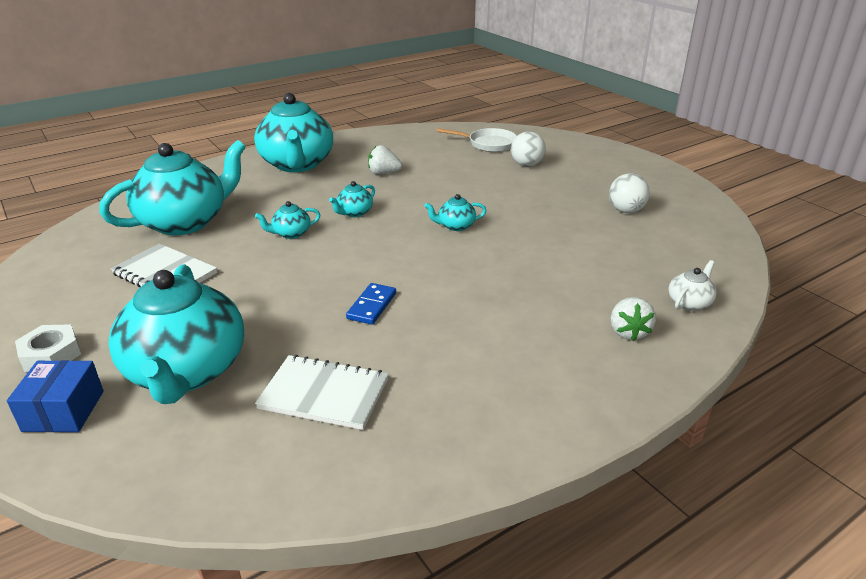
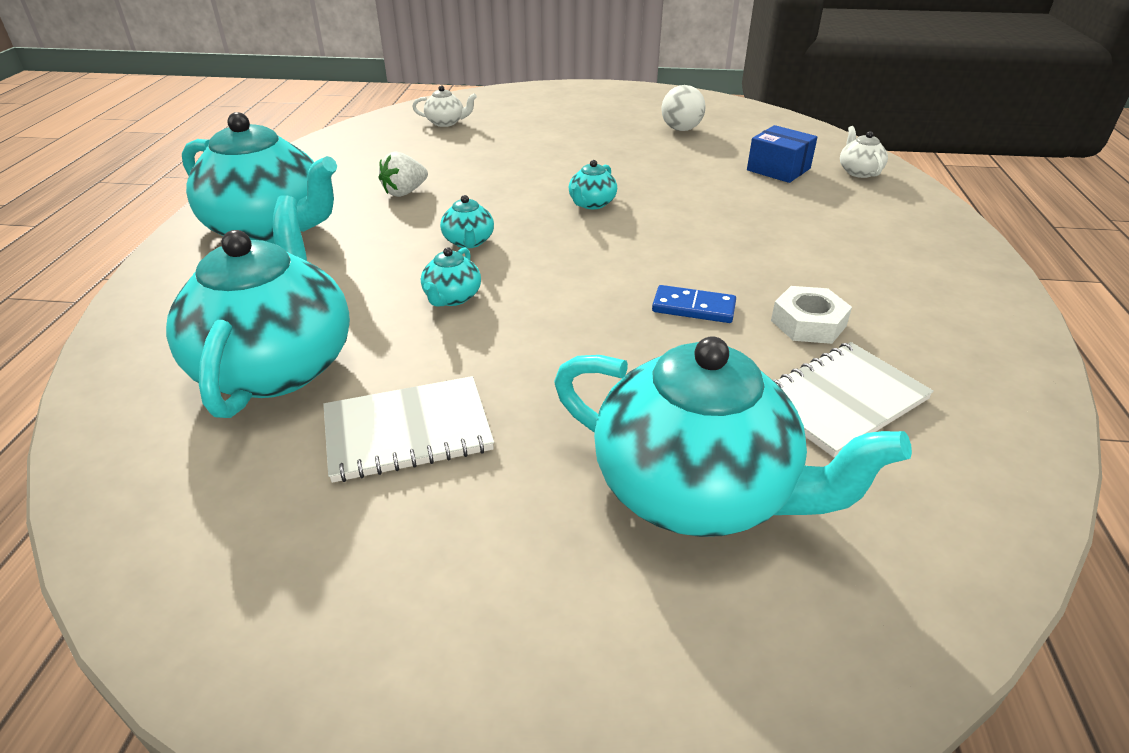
camera: 50 degrees left, 5 degrees up
(51, 354) = (503, 627): white nut -> white nut (808, 323)
(64, 411) = (688, 652): blue box -> blue box (778, 169)
(372, 306) = (693, 307): blue domino -> blue domino turned 45 degrees counterclockwise
(489, 144) = (446, 123): white pan -> white teapot
(526, 165) = (524, 127): white ball -> none
(628, 332) = (877, 210): white strawberry -> none

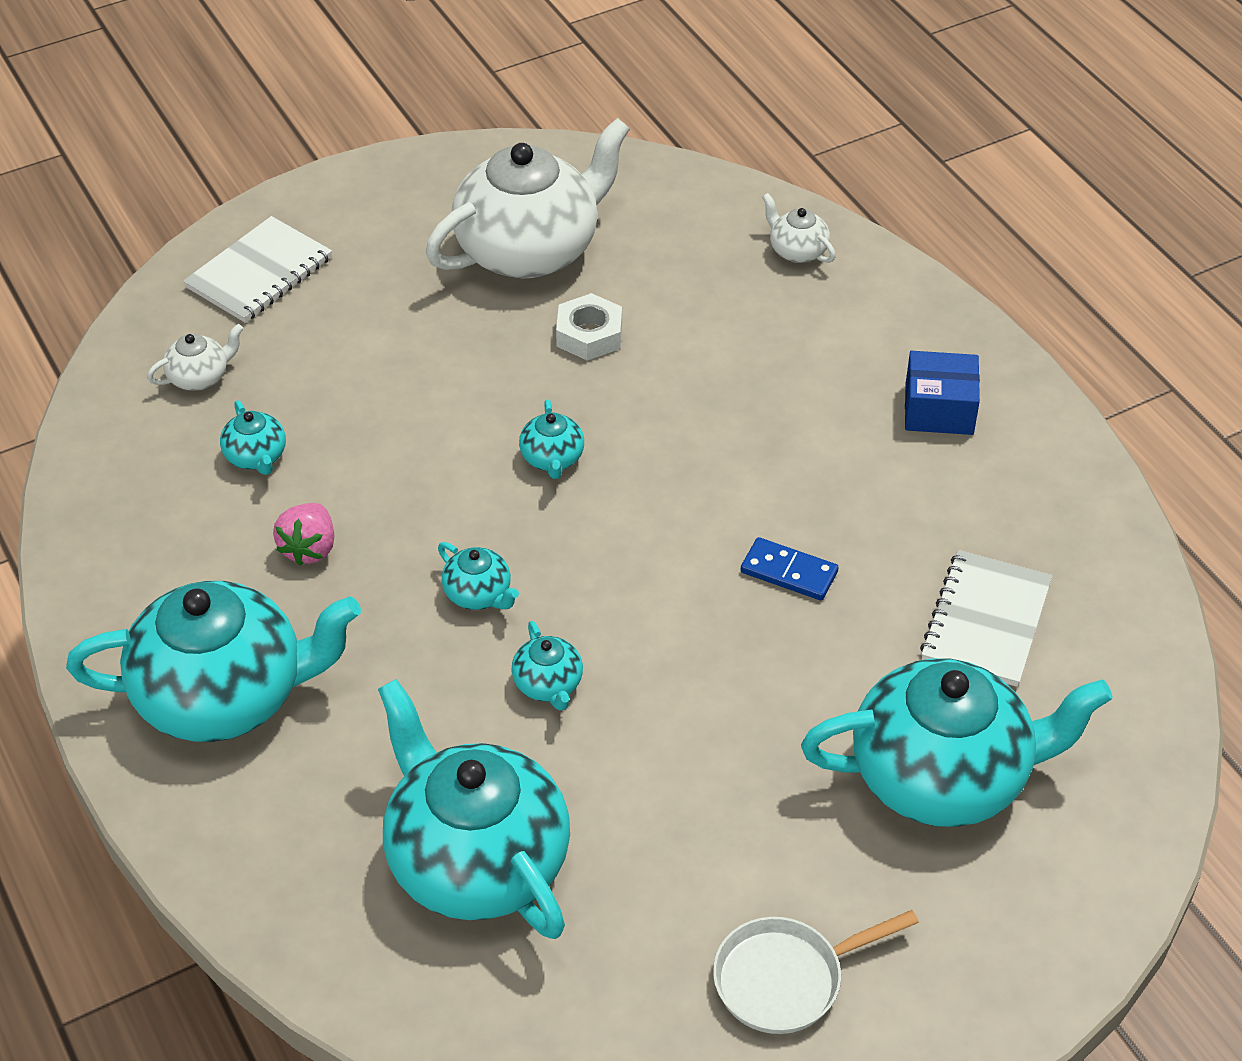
camera: 35 degrees left, 10 degrees up
(380, 574) = (786, 979): none -> white pan
(405, 192) = (309, 548): white strawberry -> pink strawberry
(408, 432) = (675, 856): white notebook -> white notebook (259, 273)
(430, 154) = (256, 457): none -> turquoise teapot
(681, 129) = (530, 249): white ball -> white teapot
(693, 307) = (789, 572): blue domino -> blue domino turned 45 degrees clockwise
(778, 169) = (707, 287): blue box -> blue box (939, 409)
(808, 323) = (902, 538): white nut -> white nut (589, 334)

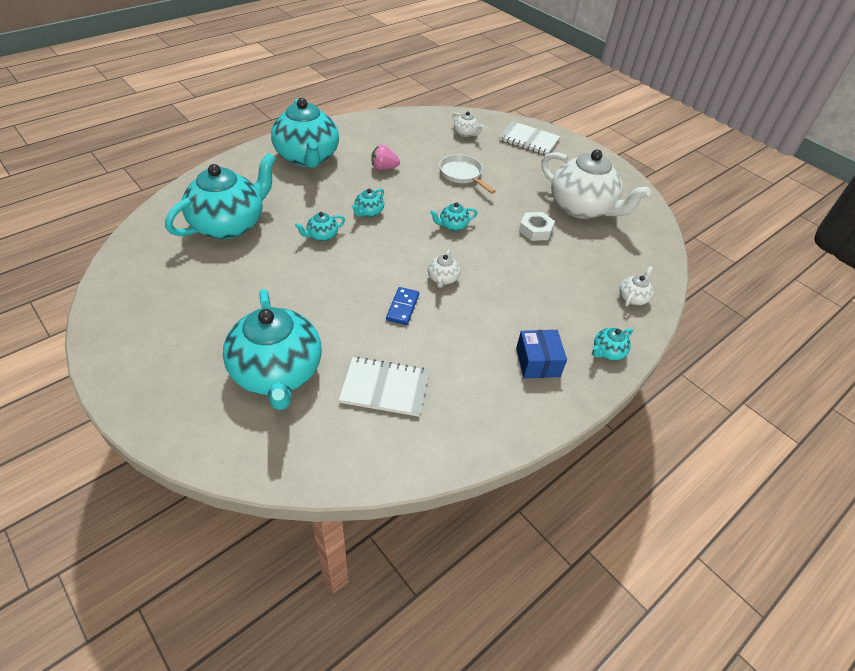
camera: 75 degrees right, 0 degrees up
(256, 457) = (428, 151): turquoise teapot -> turquoise teapot (607, 352)
(715, 500) = (442, 279): none -> white teapot
(786, 979) = (160, 320): white pan -> white pan (462, 174)

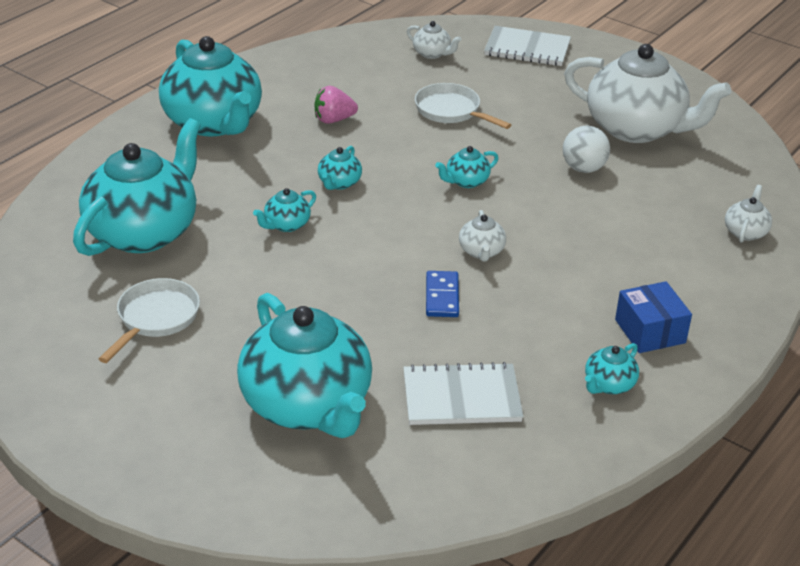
camera: 10 degrees left, 10 degrees down
(208, 287) = (156, 318): none -> white pan
(535, 230) = (583, 168): white nut -> white ball
(607, 352) = (736, 303): turquoise teapot -> turquoise teapot (608, 385)

